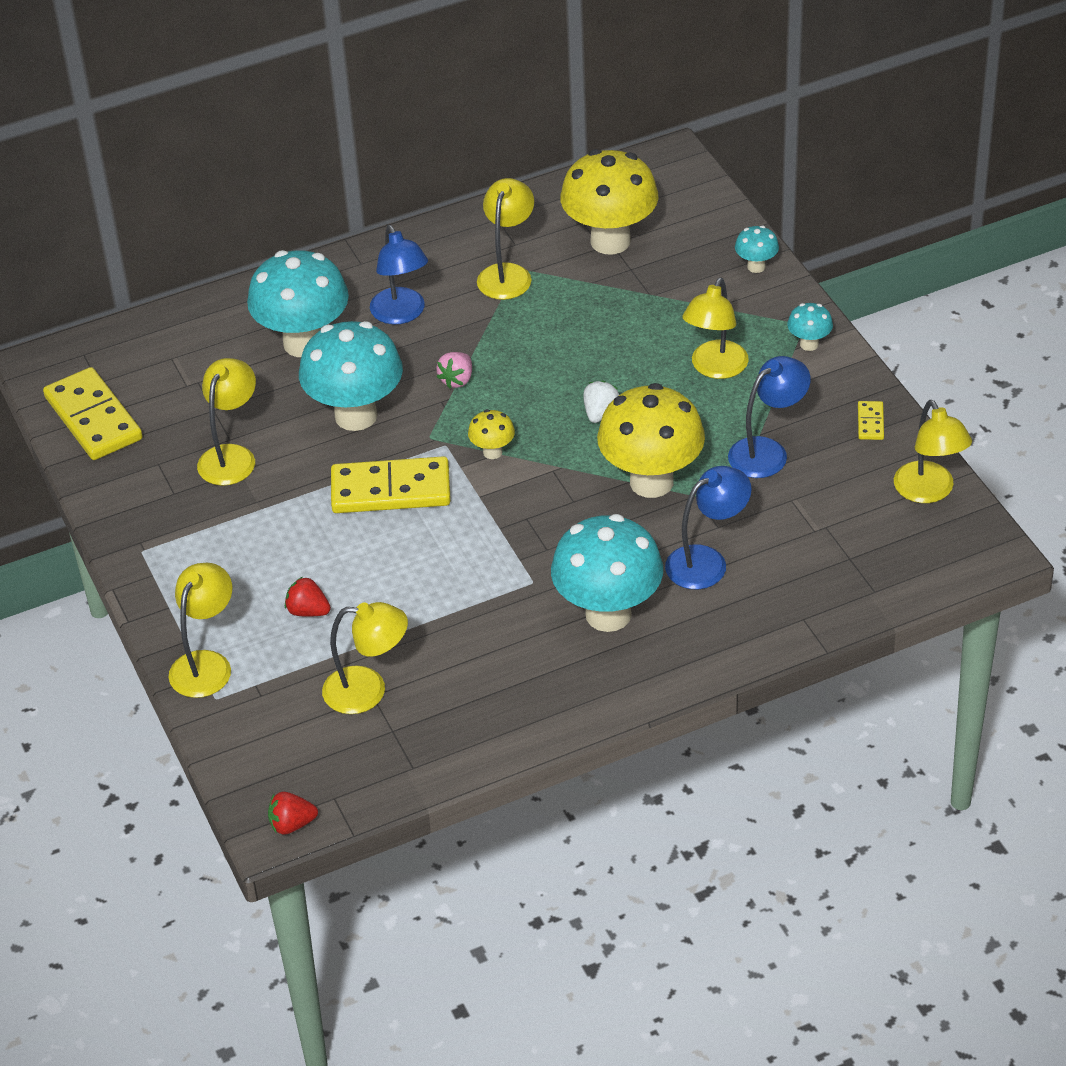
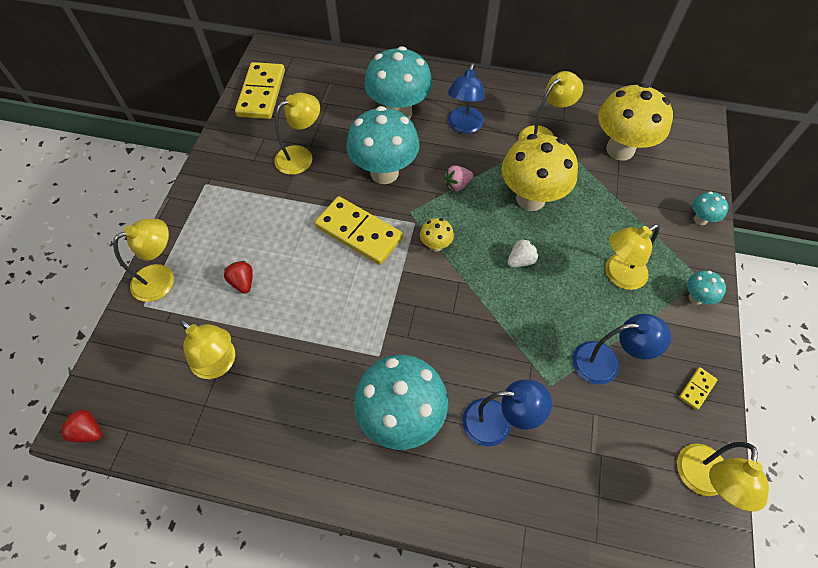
camera: 35 degrees right, 15 degrees up
(651, 482) = (511, 333): yellow mushroom -> yellow mushroom (530, 199)

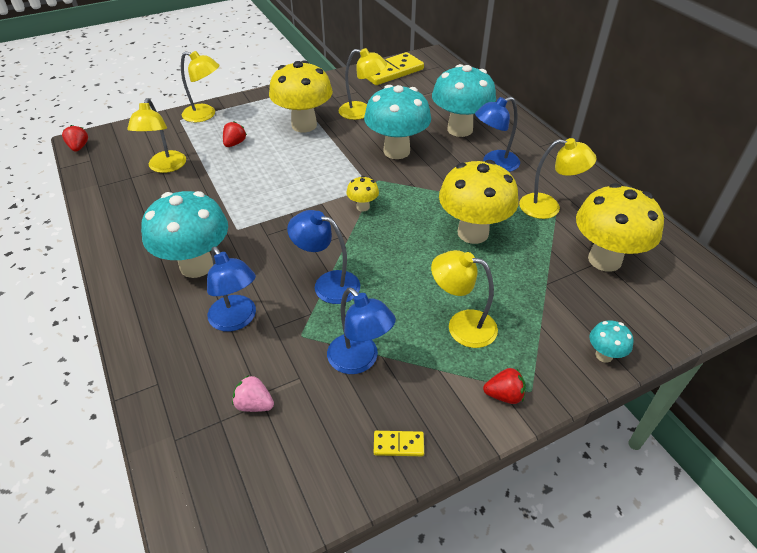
camera: 50 degrees right, 15 degrees down
(273, 210) = (304, 125): none -> yellow mushroom
(359, 232) = (330, 167): yellow domino -> none
(457, 185) = (433, 189): pink strawberry -> pink strawberry (254, 404)
(508, 330) = (328, 284): none -> blue lamp
(521, 261) = (403, 258): white strawberry -> none
(696, 298) = (504, 395): turquoise mushroom -> red strawberry
(701, 481) = (298, 496): yellow lamp -> none

